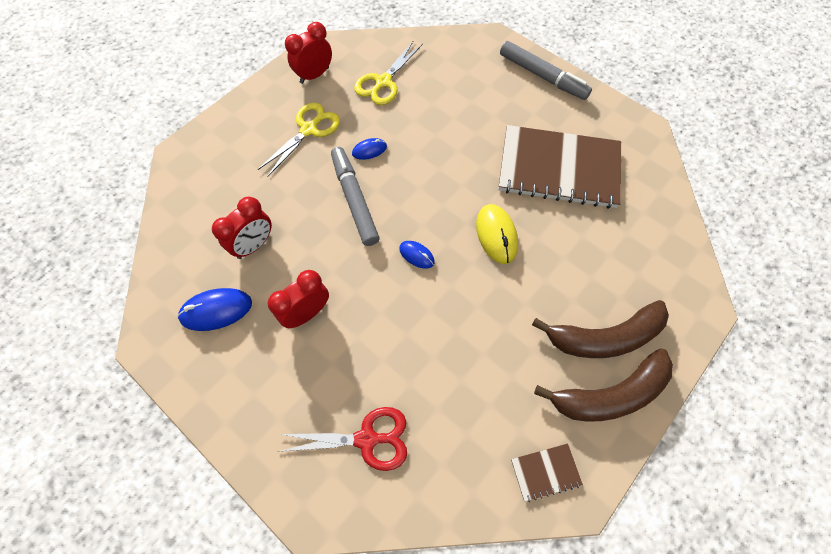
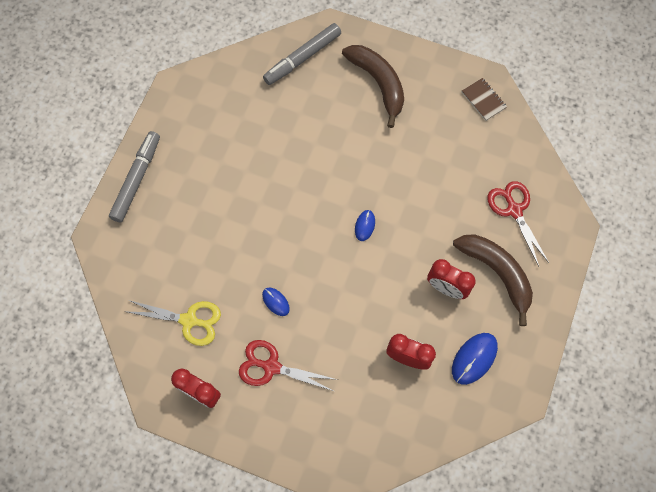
camera: 110 degrees left, 5 degrees up
(216, 310) = (474, 358): blue mouse -> blue mouse turned 75 degrees clockwise
(309, 130) = (271, 367): yellow scissors -> red scissors
(354, 199) = (332, 294): grey marker -> grey marker (302, 58)
(496, 235) = (323, 173): yellow mouse -> none
(558, 169) = (241, 143): brown notebook -> none
(610, 394) = (417, 73): brown banana -> brown banana (497, 273)

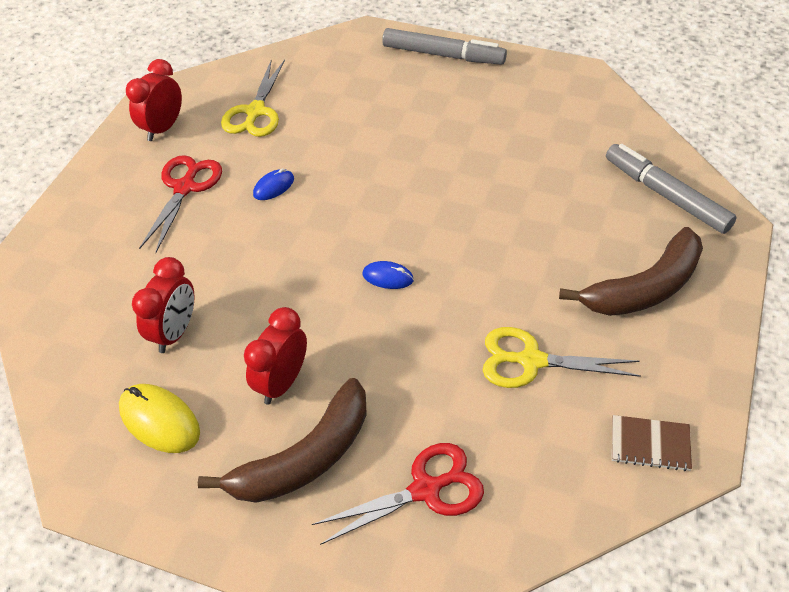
camera: 90 degrees right, 20 degrees down
(430, 150) = (531, 361): none -> yellow scissors
(474, 358) = (159, 420): blue mouse -> yellow mouse
(483, 100) = (650, 444): brown notebook -> brown notebook turned 45 degrees clockwise

